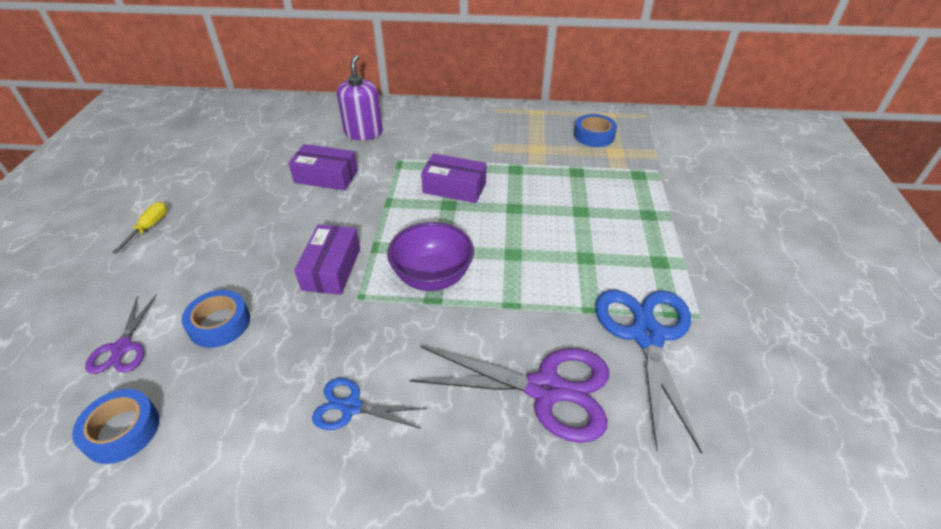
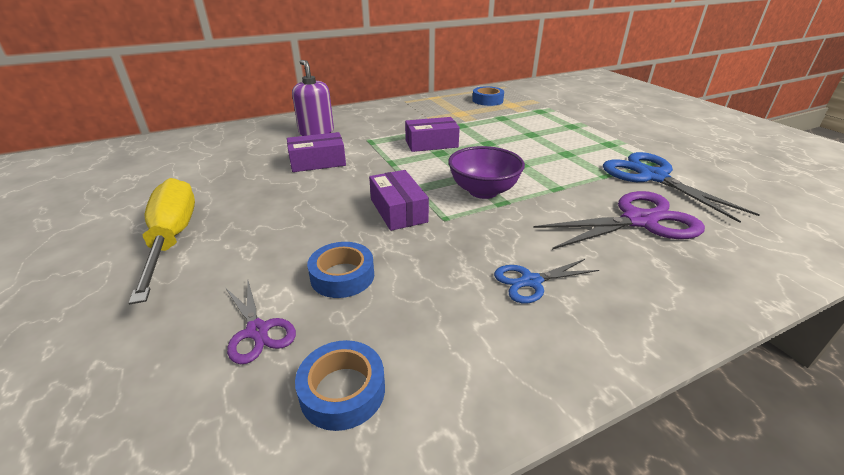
camera: 30 degrees left, 10 degrees down
(149, 227) = (172, 238): yellow screwdriver -> yellow screwdriver, size x2.24

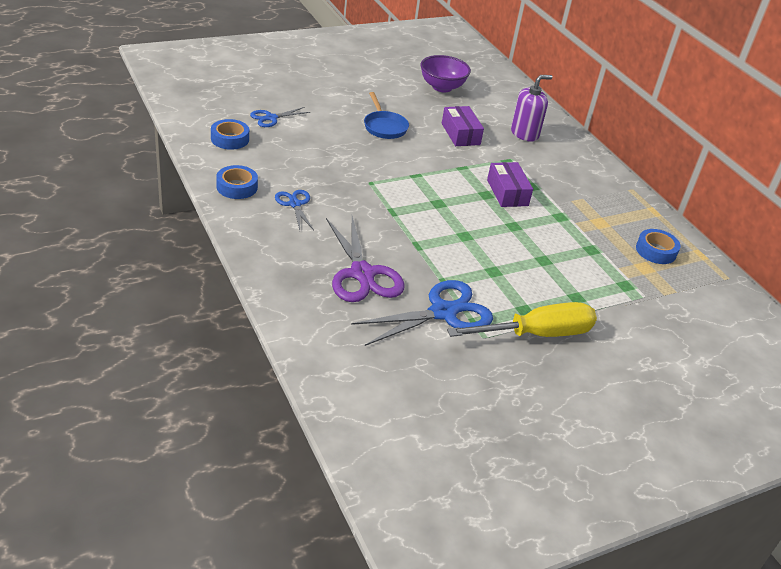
camera: 85 degrees right, 5 degrees up
(172, 238) = (353, 88): yellow screwdriver -> yellow screwdriver (536, 334)
(257, 331) = (271, 118): purple scissors -> blue scissors
(299, 210) = (384, 127): none -> blue pan
(342, 276) = (310, 141): blue tape -> blue tape (237, 187)
(398, 210) = (382, 165): purple box -> none
(483, 191) = (412, 206): purple bowl -> purple bowl (442, 87)

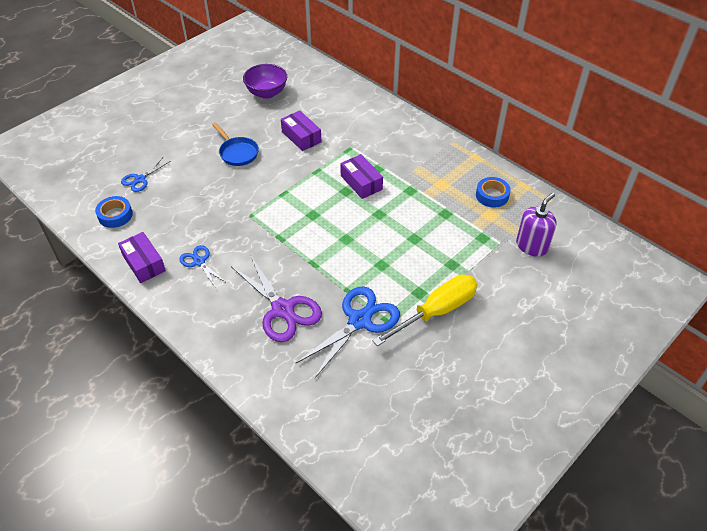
camera: 15 degrees left, 10 degrees up
(237, 187) = (144, 263): blue tape -> purple box
(524, 133) = (351, 117): purple soap dispenser -> purple soap dispenser (531, 246)

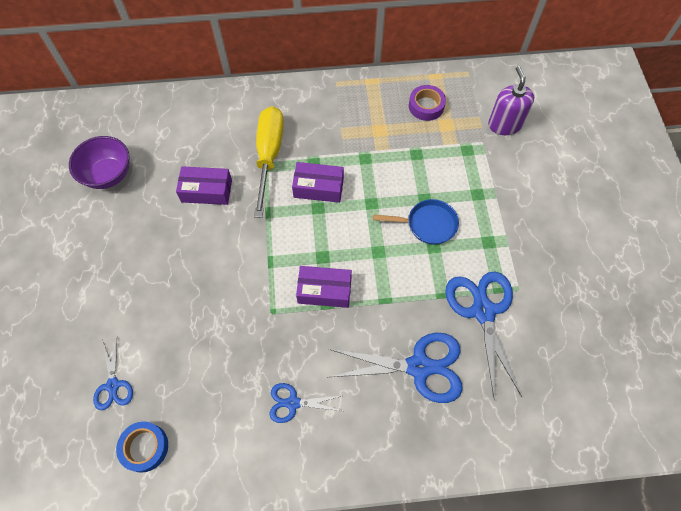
camera: 50 degrees left, 15 degrees up
(144, 263) = (246, 461): purple box -> purple box (324, 291)
(237, 153) = (170, 262): blue pan -> blue pan (428, 224)
(283, 309) = (419, 367): purple scissors -> blue scissors
(436, 311) = (519, 245): yellow screwdriver -> yellow screwdriver (269, 156)
(492, 195) = (426, 106): blue tape -> purple tape

